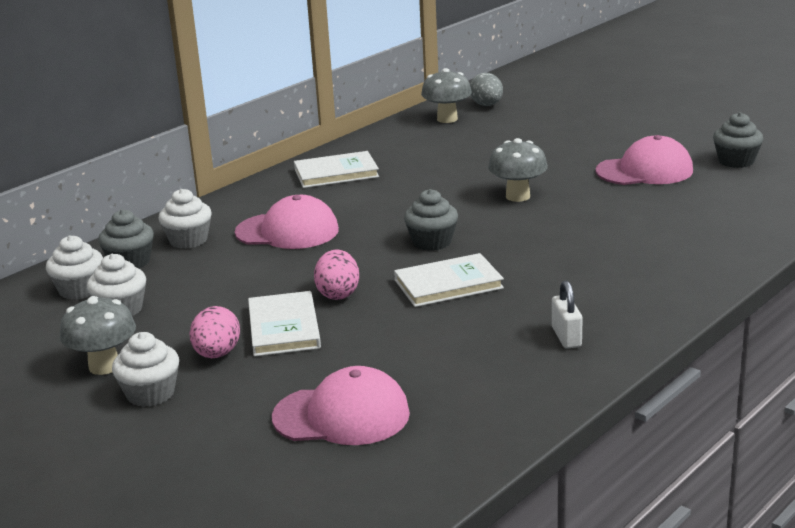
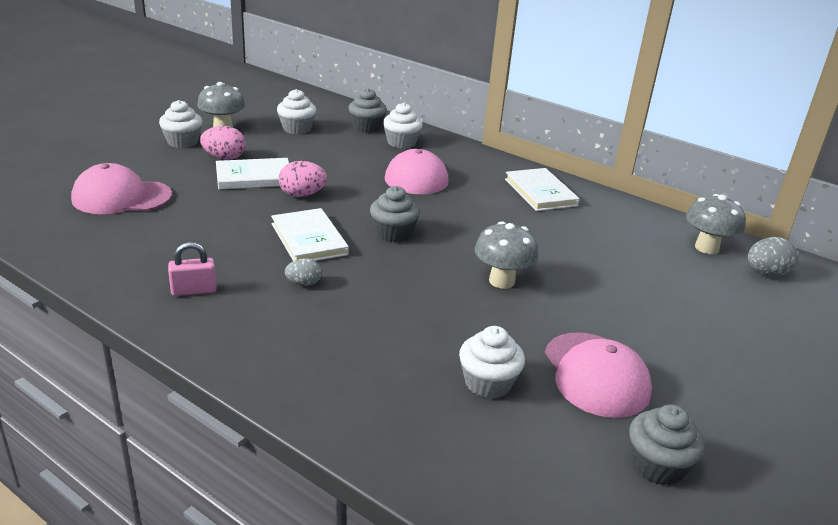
camera: 80 degrees right, 5 degrees up
(79, 290) = (328, 116): white cupcake -> white cupcake (488, 383)
(341, 415) = (121, 197): pink cap -> pink cap turned 90 degrees clockwise
(540, 282) = (303, 283): none -> grey egg
(566, 337) = (194, 290): white padlock -> pink padlock

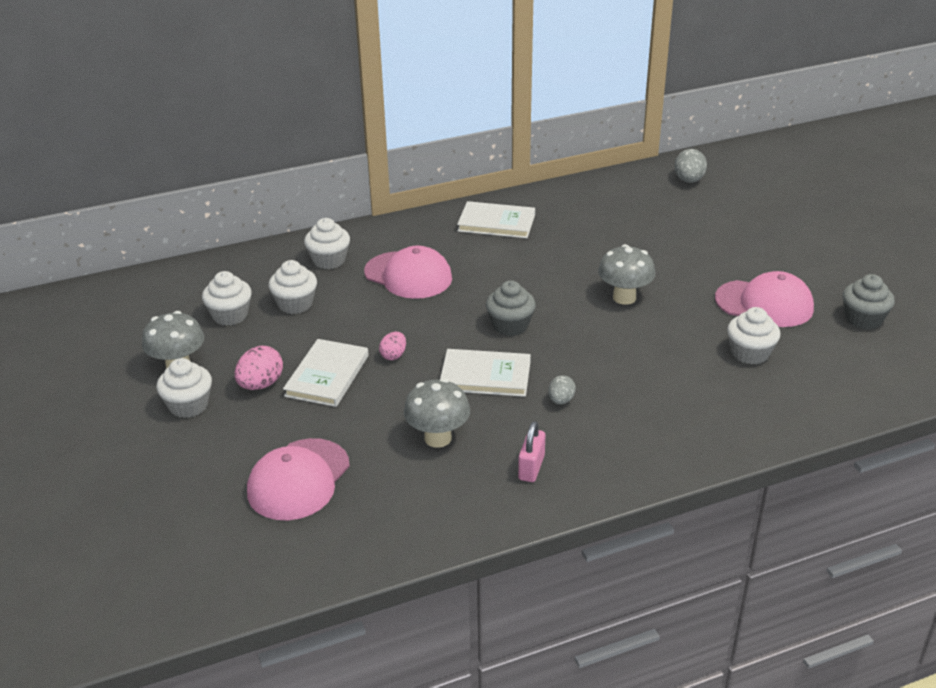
camera: 55 degrees left, 5 degrees up
(302, 195) = (393, 355): pink egg -> pink egg, size x0.63
(332, 145) = (295, 304): none -> white cupcake
(366, 127) = (271, 269): grey cupcake -> none
(706, 248) = (640, 187): grey mushroom -> grey mushroom (438, 438)

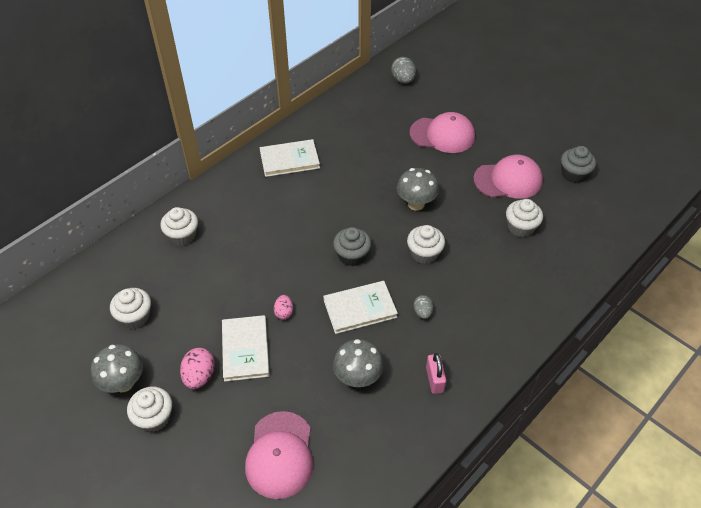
camera: 25 degrees left, 15 degrees up
(295, 304) = (181, 288): white cupcake -> white cupcake (424, 253)
(408, 275) = (252, 231): pink cap -> pink cap (442, 135)

